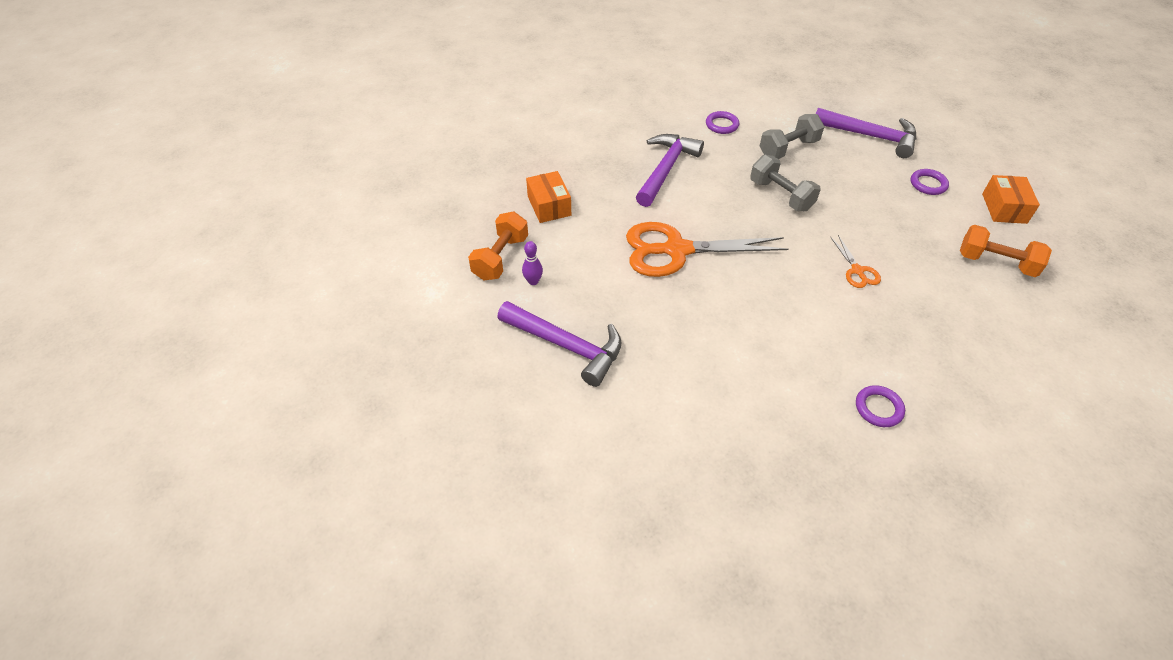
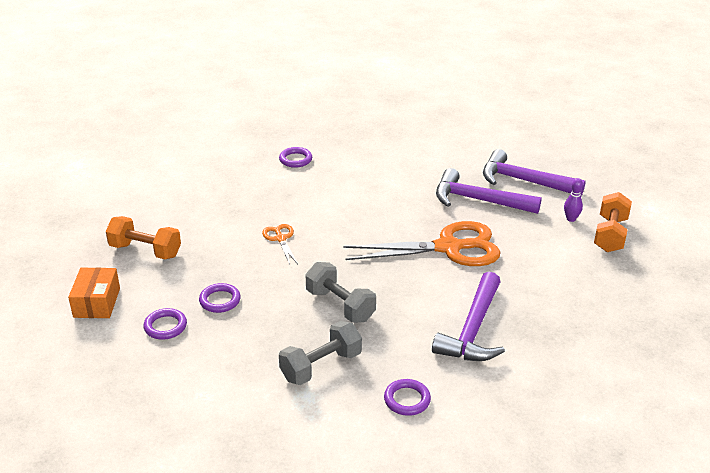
camera: 175 degrees right, 15 degrees down
(549, 206) = (589, 282): orange box -> none
(870, 136) = (205, 391): purple hammer -> purple hammer (479, 200)
(891, 205) = (220, 300): none -> purple ring

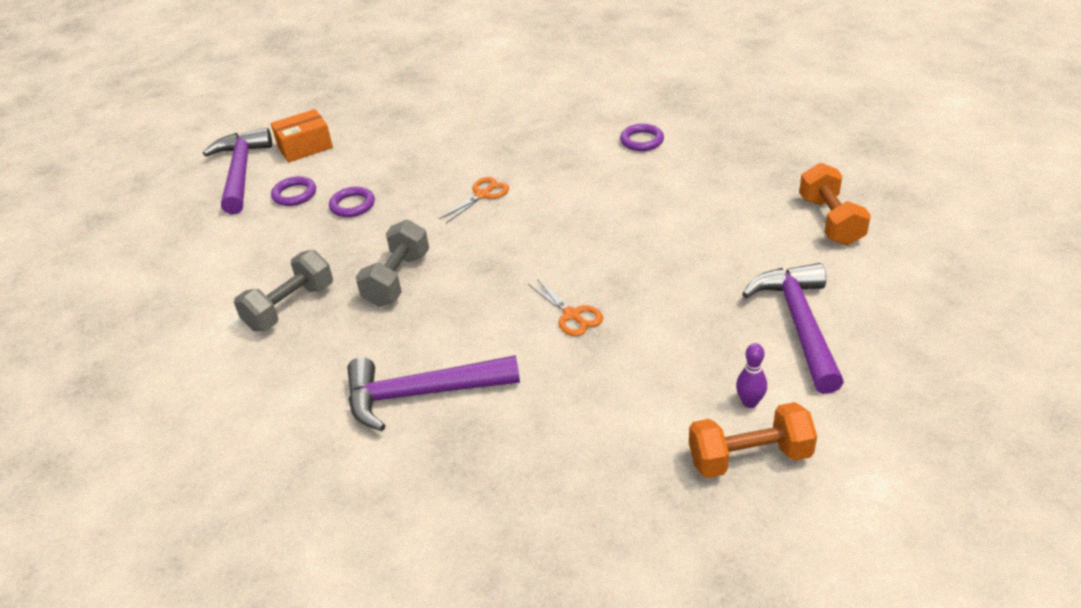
camera: 65 degrees right, 5 degrees up
(145, 251) = (397, 134): orange dumbbell -> orange dumbbell (830, 221)
(321, 366) = (290, 307): grey dumbbell -> grey dumbbell turned 75 degrees counterclockwise
(407, 400) = (268, 387): purple ring -> none
(449, 248) = (572, 315): orange scissors -> orange scissors, size x0.45
(479, 200) = (704, 301): purple hammer -> purple hammer (241, 172)

